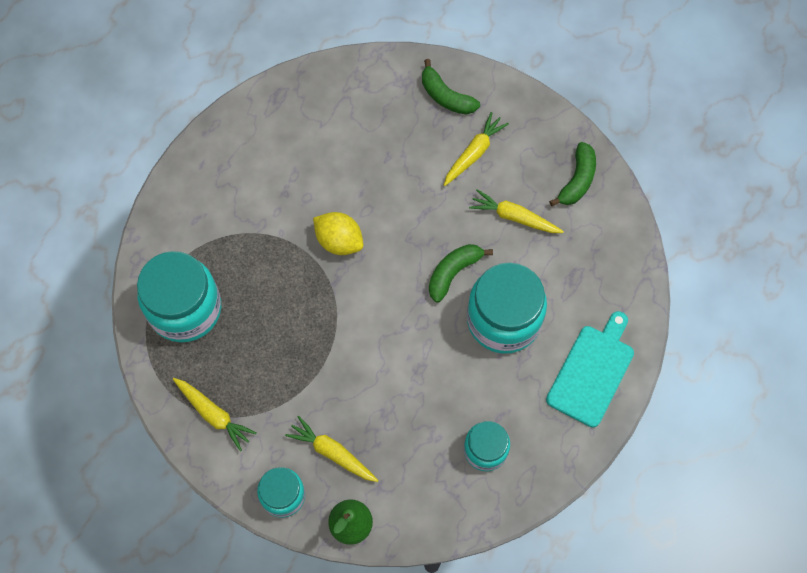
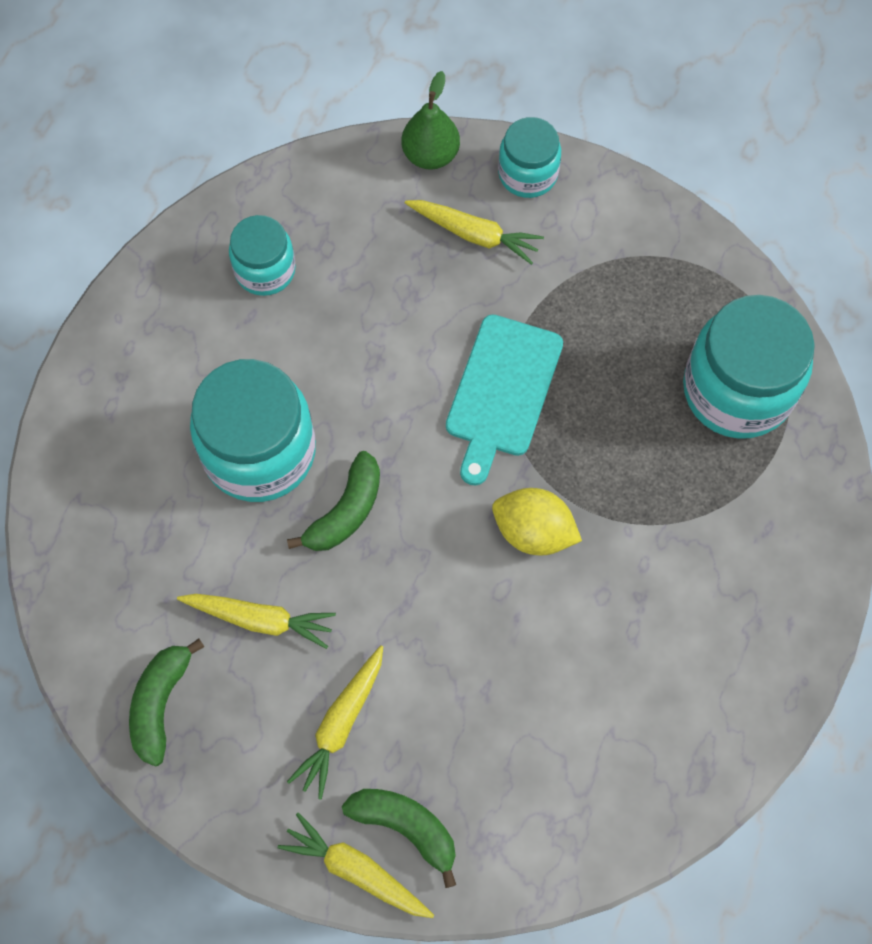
camera: 170 degrees right, 0 degrees up
(214, 414) = (649, 256): yellow carrot -> yellow carrot (356, 870)
(592, 371) = (121, 398): turquoise cutting board -> turquoise cutting board (502, 392)

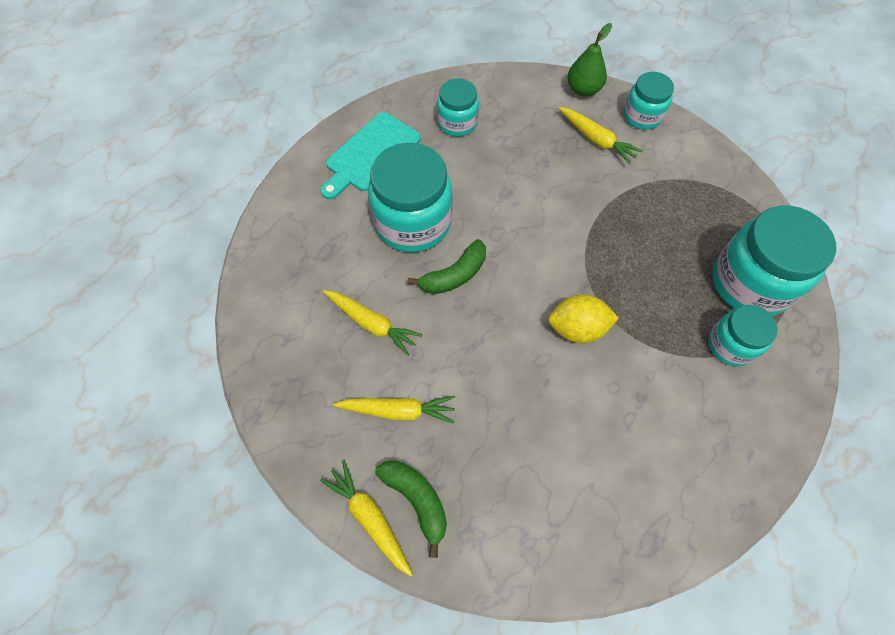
camera: 20 degrees right, 5 degrees down
(160, 703) = (285, 355): green banana -> none
(341, 724) = (398, 411): yellow carrot -> yellow carrot turned 135 degrees counterclockwise
(502, 392) = (584, 235): turquoise cutting board -> turquoise cutting board (370, 155)
(533, 532) = (577, 328): yellow lemon -> yellow lemon turned 45 degrees counterclockwise
(732, 487) = (731, 345): none -> turquoise jar

